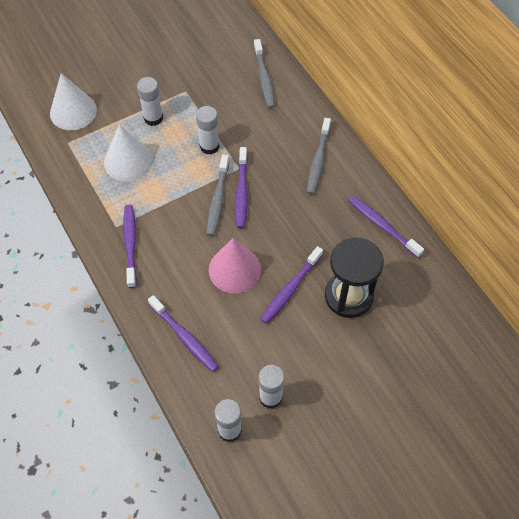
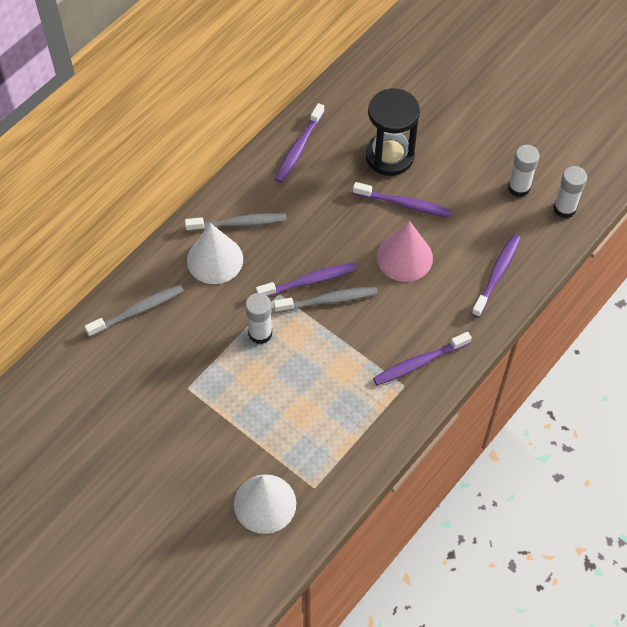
camera: 110 degrees left, 0 degrees up
(128, 161) = (313, 409): white cone -> white cone (215, 259)
(153, 118) = (241, 407): white glue stick -> none

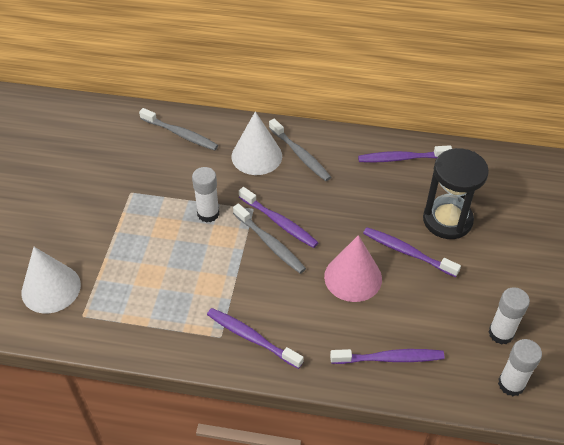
camera: 60 degrees right, 10 degrees down
(404, 204) = (407, 252): purple toothbrush -> purple toothbrush turned 135 degrees clockwise

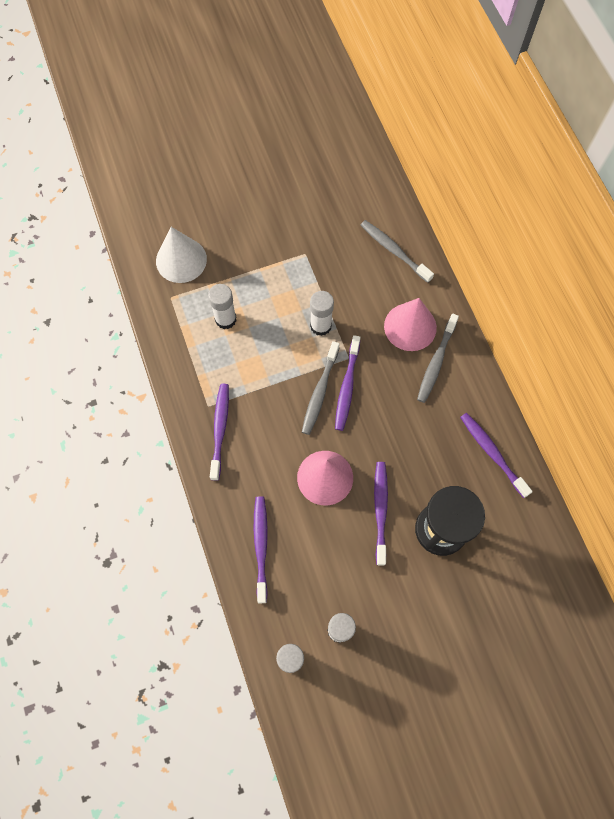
camera: 60 degrees right, 20 degrees up
(143, 281) = (225, 319): none -> white glue stick
(180, 134) = (394, 251): grey toothbrush -> grey toothbrush turned 135 degrees clockwise
(256, 156) = (410, 326): white cone -> pink cone
(389, 358) = (261, 546): purple toothbrush -> purple toothbrush turned 150 degrees counterclockwise

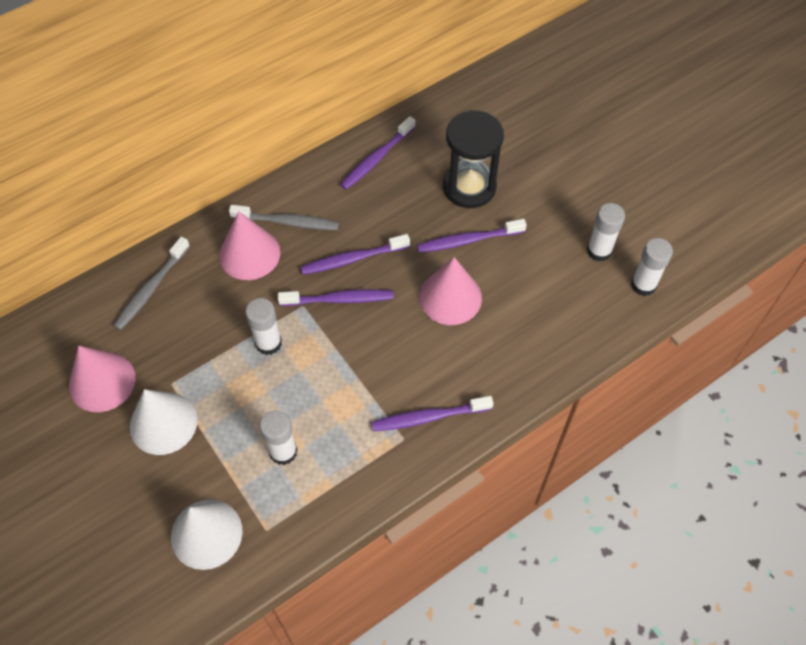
camera: 105 degrees left, 10 degrees down
(261, 546) = (546, 340): purple toothbrush -> purple toothbrush (353, 259)
(274, 244) = (163, 423): none -> white cone
(320, 209) = (102, 381): none -> pink cone
(320, 392) = (353, 325): grey toothbrush -> none

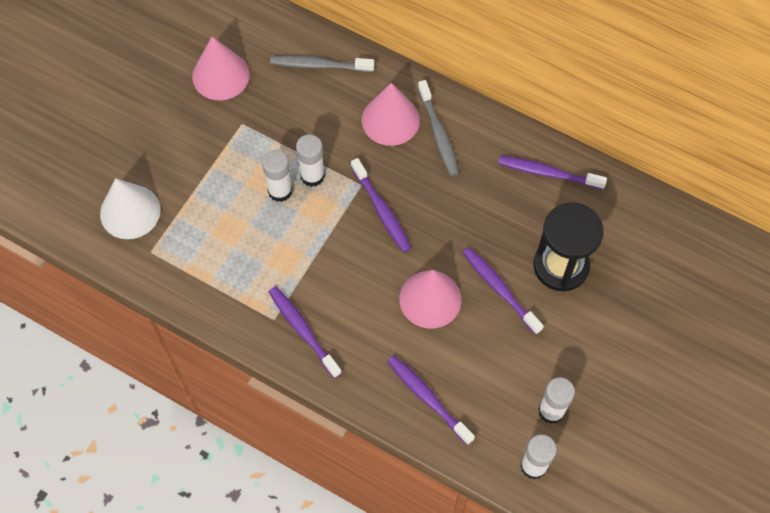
camera: 65 degrees right, 5 degrees up
(163, 423) = (206, 136): white cone -> none
(283, 451) = (221, 233): white glue stick -> white glue stick (280, 191)
(353, 259) = (428, 202): purple toothbrush -> purple toothbrush (428, 398)

